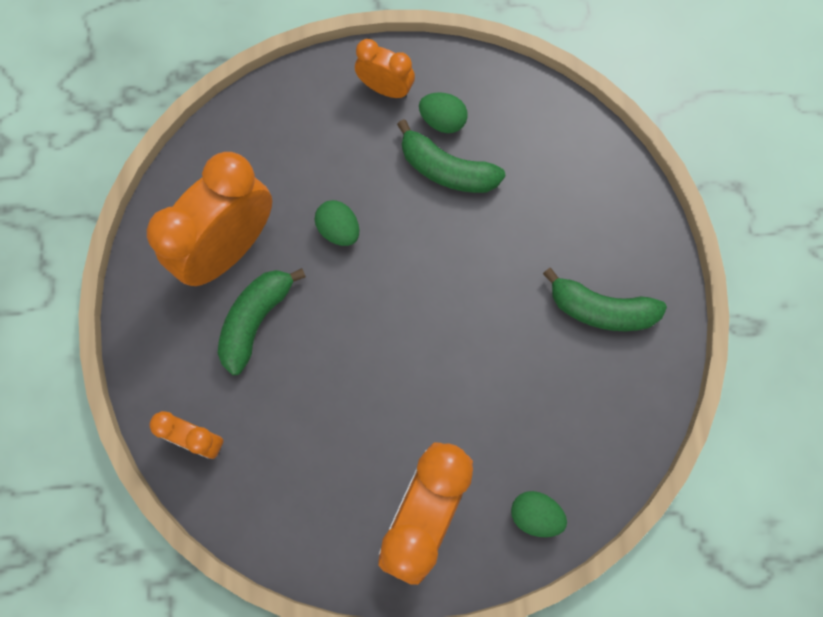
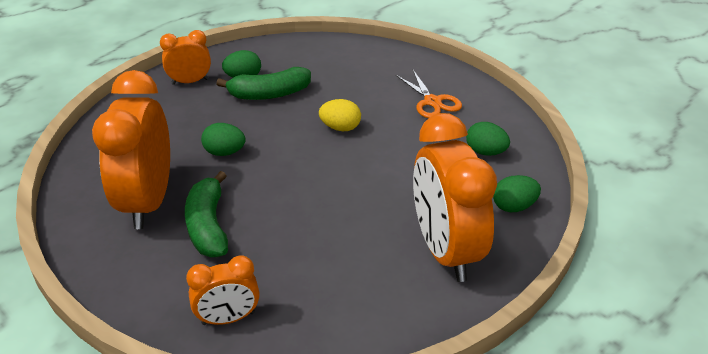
camera: 40 degrees left, 35 degrees down
(473, 277) = (340, 128): none -> yellow egg
(581, 425) = (485, 152): none -> green egg
(600, 309) = (432, 102): green banana -> orange scissors

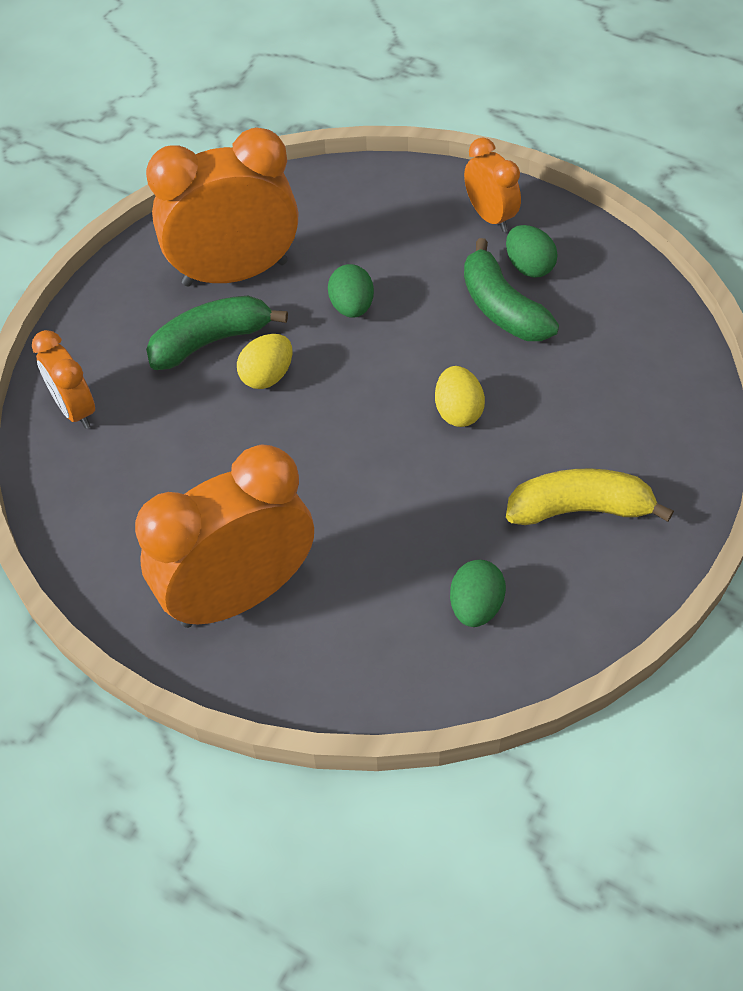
camera: 75 degrees right, 15 degrees up
(261, 203) = (267, 376): none -> yellow egg
(432, 102) = (580, 509): orange scissors -> yellow banana
(513, 206) = (357, 664): green egg -> none

